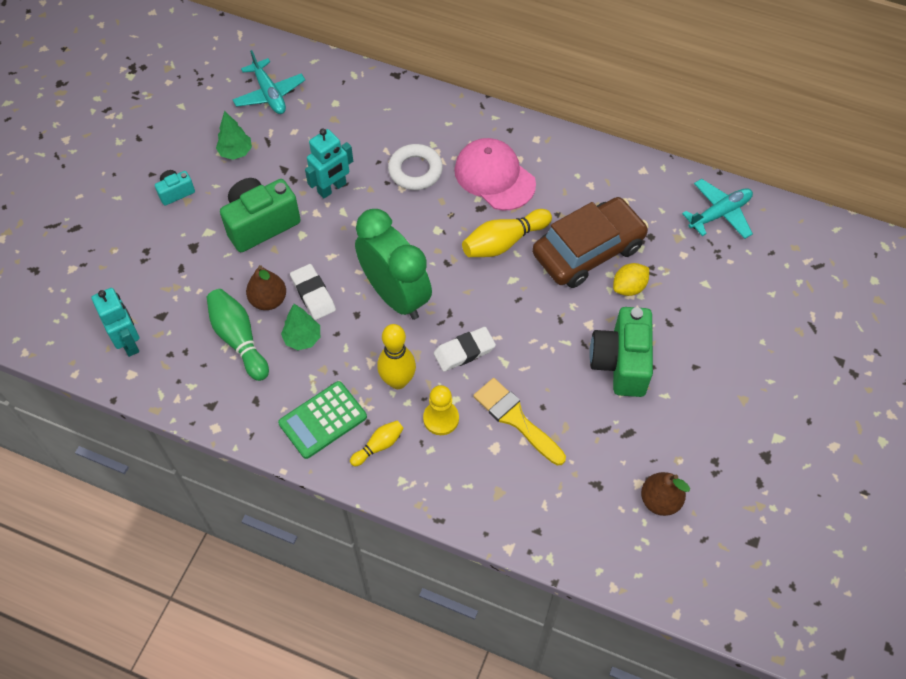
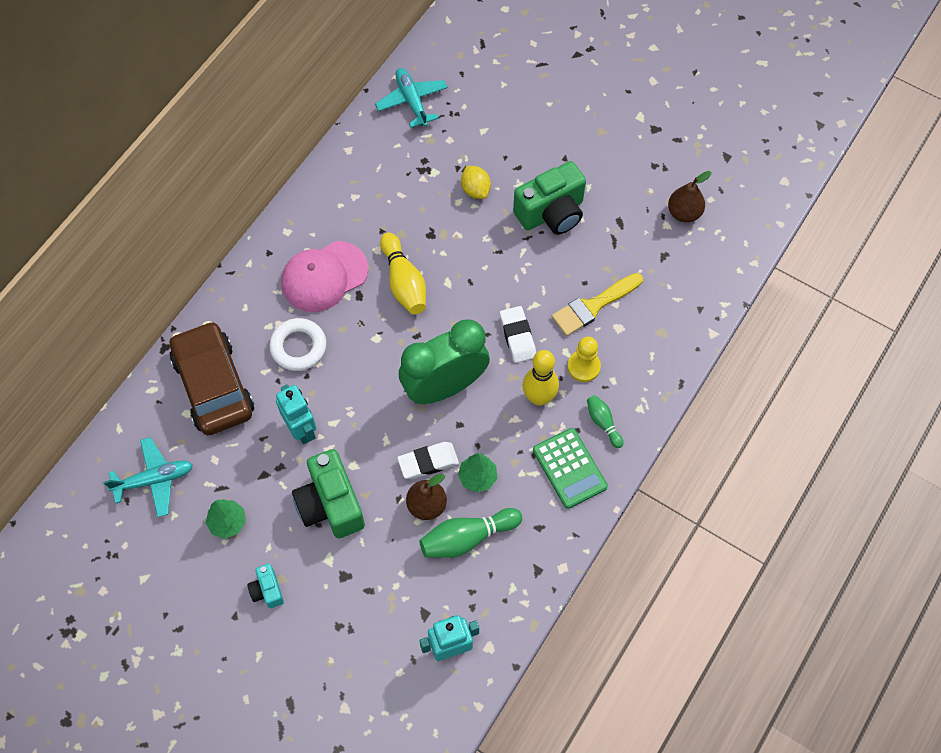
camera: 80 degrees left, 5 degrees up
(379, 446) = (603, 423): yellow bowling pin -> green bowling pin
(588, 250) = (429, 214): brown car -> brown car (213, 385)
(621, 363) = (551, 213): green camera -> green camera turned 45 degrees counterclockwise

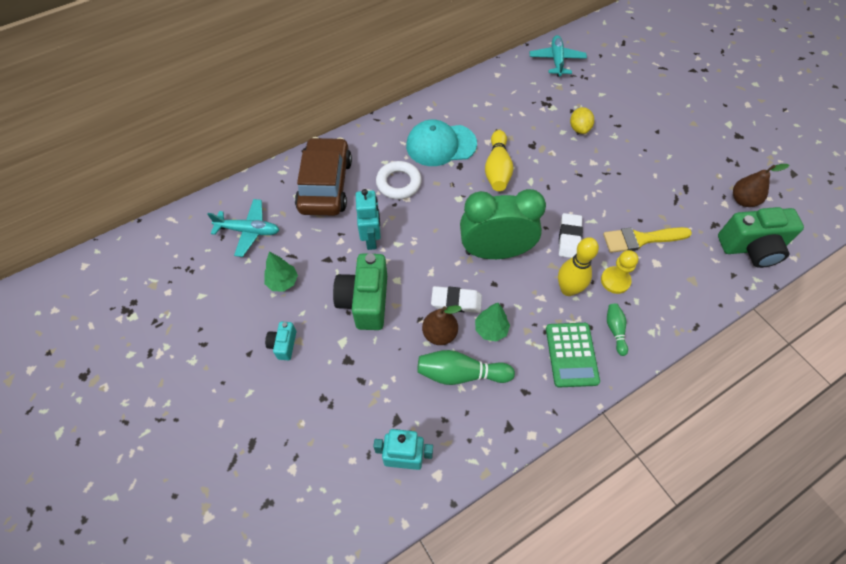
camera: 25 degrees right, 5 degrees down
(324, 276) = (441, 145): pink cap -> turquoise cap
(551, 213) = (632, 163): green camera -> green camera (751, 248)

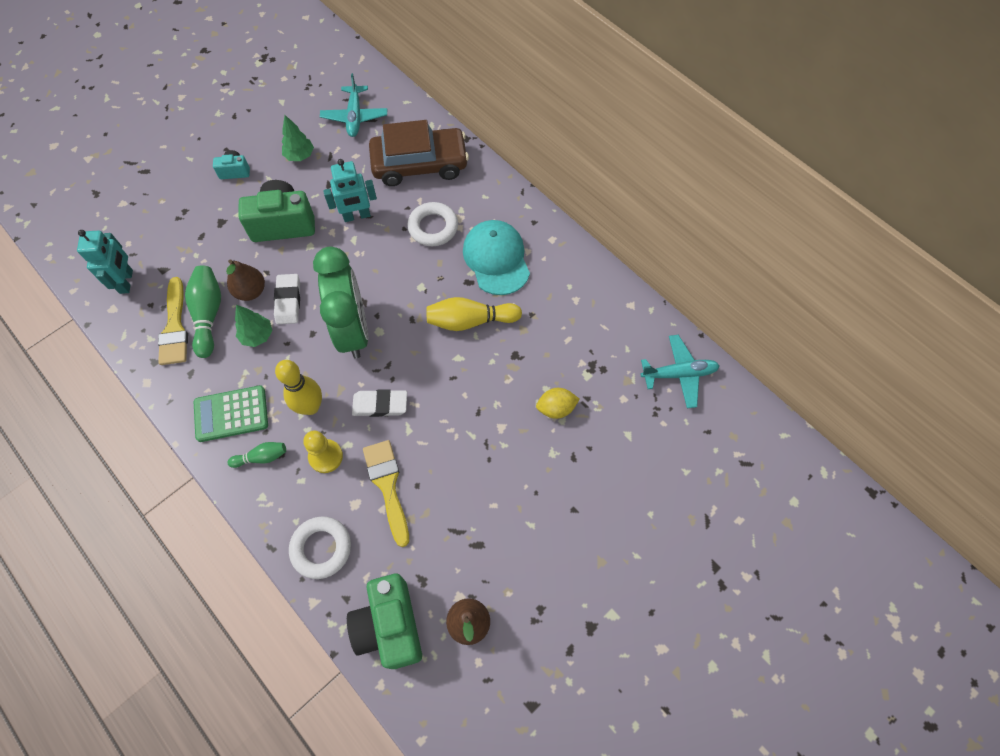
camera: 80 degrees right, 5 degrees up
(470, 407) = (175, 327): none -> yellow brush
(694, 289) = (321, 548): none -> white ring

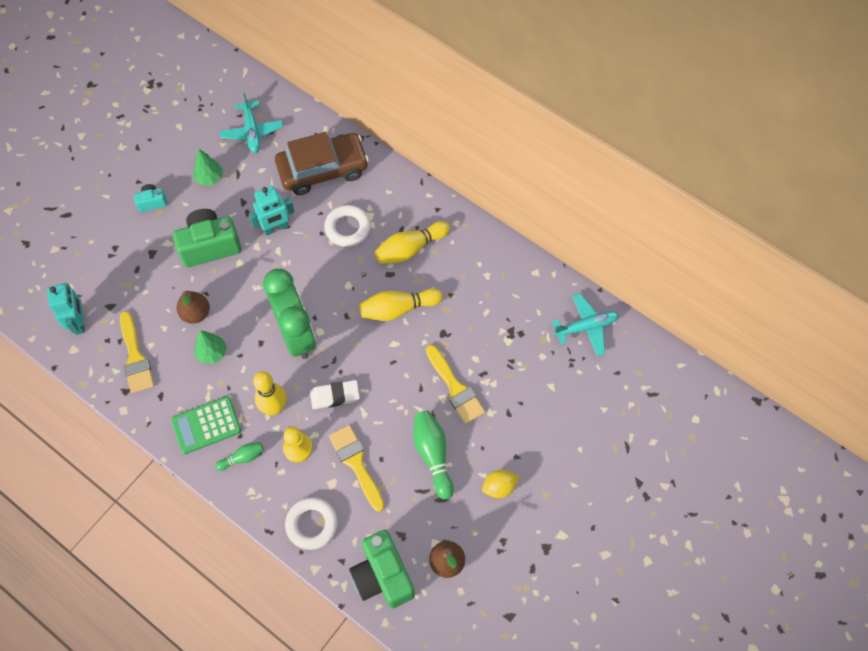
camera: 10 degrees left, 0 degrees up
(208, 315) = (163, 341): green bowling pin -> green bowling pin (433, 455)
(288, 301) = (232, 317): white eraser -> none
(496, 259) = (410, 249): turquoise cap -> yellow bowling pin
(517, 418) = (455, 388): none -> yellow brush
(556, 408) = (486, 374): yellow lemon -> yellow lemon (499, 487)

